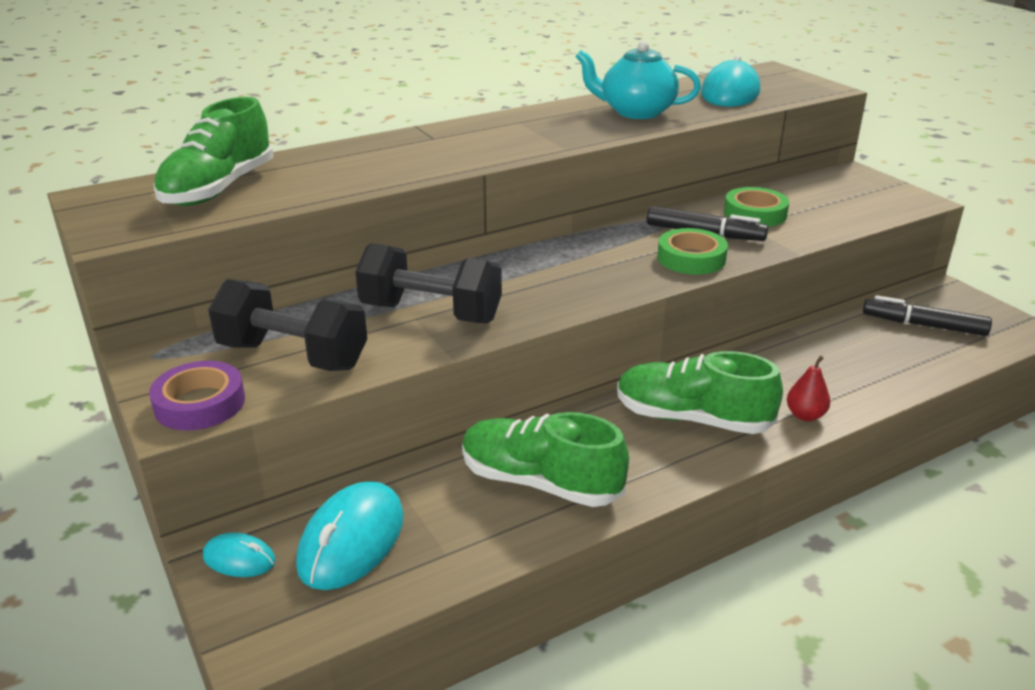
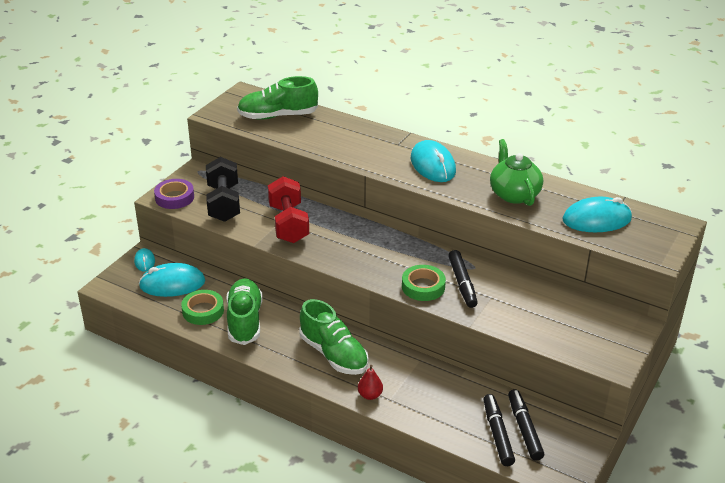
camera: 60 degrees right, 5 degrees up
(431, 313) = (288, 224): black dumbbell -> red dumbbell
(515, 132) = (433, 165): none -> turquoise mouse
(636, 112) = (514, 194): turquoise teapot -> green teapot
(692, 419) = (333, 354): green shoe -> green shoe turned 150 degrees clockwise
(755, 214) = (512, 296): green tape -> green tape (203, 311)
(927, 345) = (497, 434): none -> black marker

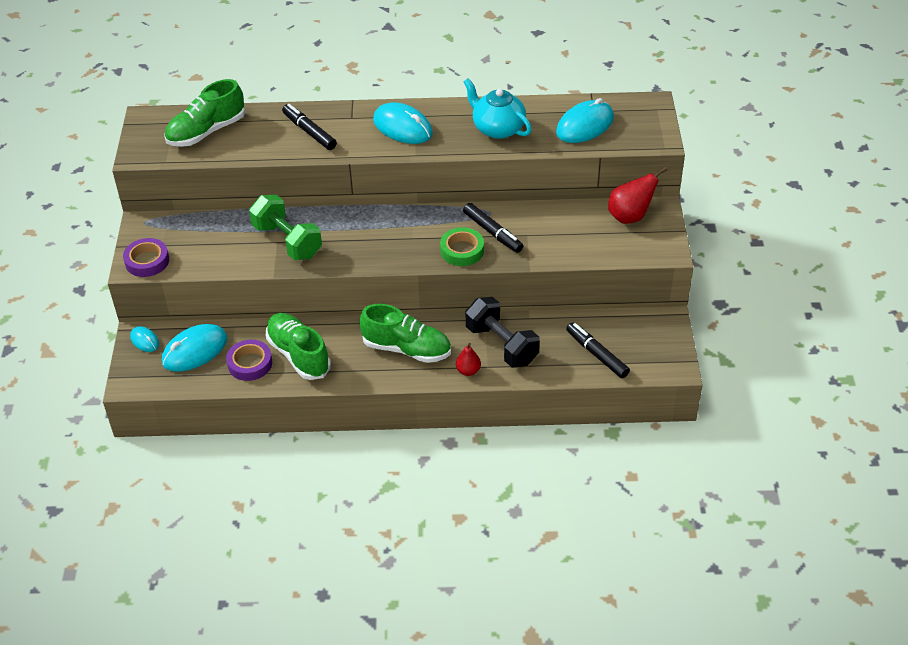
camera: 30 degrees left, 10 degrees up
(203, 311) = (250, 363): green tape -> purple tape
(223, 203) = (203, 246): black dumbbell -> black dumbbell (501, 345)
(288, 224) = (287, 241): red dumbbell -> green dumbbell
(514, 194) = (497, 128): green teapot -> turquoise teapot
(524, 429) = (614, 339): black marker -> black marker (309, 132)
(602, 320) = (630, 216): none -> red pear

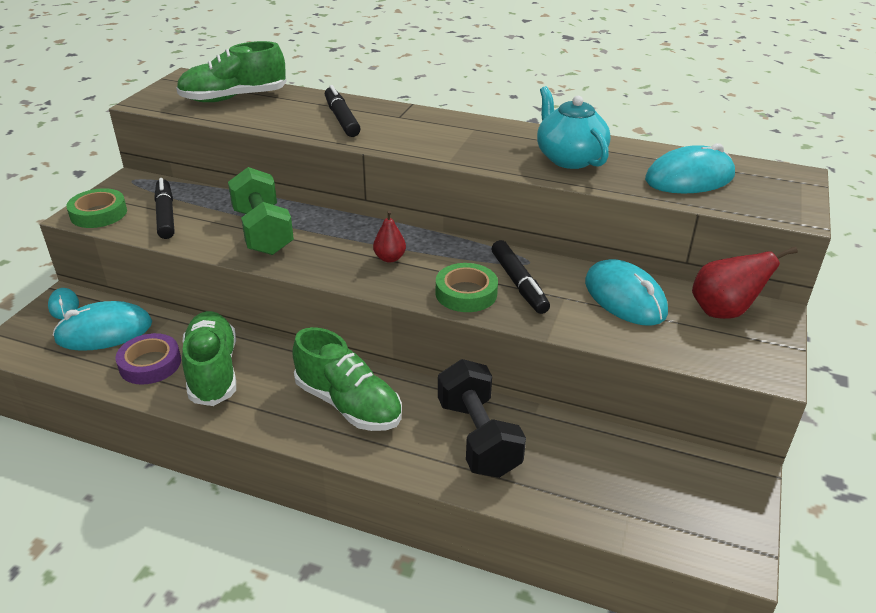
camera: 20 degrees right, 10 degrees down
(147, 261) = (98, 213): purple tape -> green tape
(402, 127) = (451, 135): turquoise mouse -> turquoise mouse (625, 298)
(468, 371) = (412, 458): red pear -> red pear (389, 258)
(597, 354) = (613, 494): black marker -> black marker (166, 215)

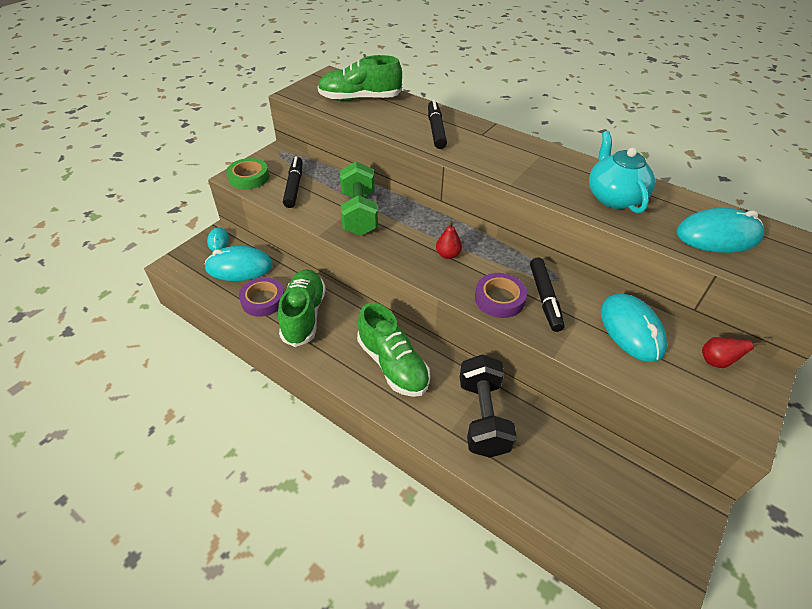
camera: 15 degrees right, 10 degrees up
(466, 293) = (499, 299): green tape -> purple tape
(723, 312) = (716, 362): red pear -> red pear, size x0.60

